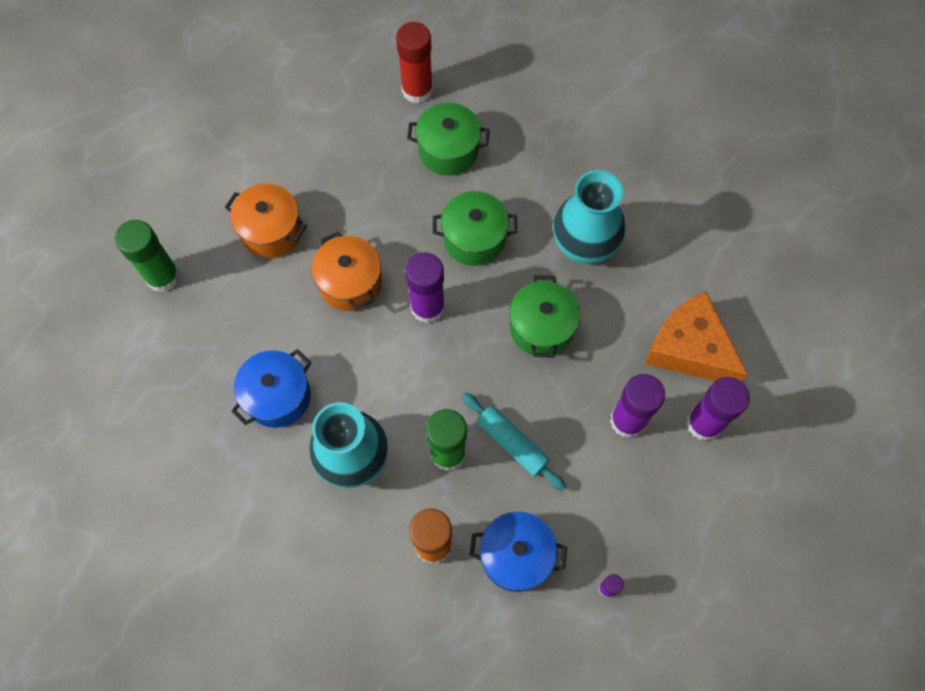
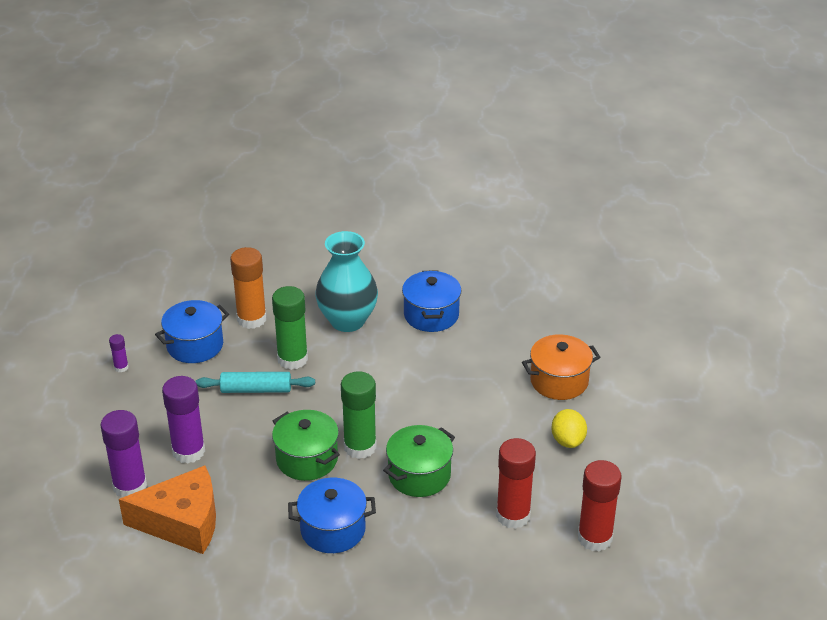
camera: 135 degrees right, 30 degrees down
(163, 277) = (585, 315): green glue stick -> green glue stick (360, 447)
(336, 174) = (568, 440): none -> yellow lemon
(350, 283) = (468, 392): orange pot -> none
(427, 307) = (399, 415): purple glue stick -> none
(448, 150) = (513, 515): green pot -> red glue stick
(583, 246) = (333, 529): turquoise vase -> blue pot

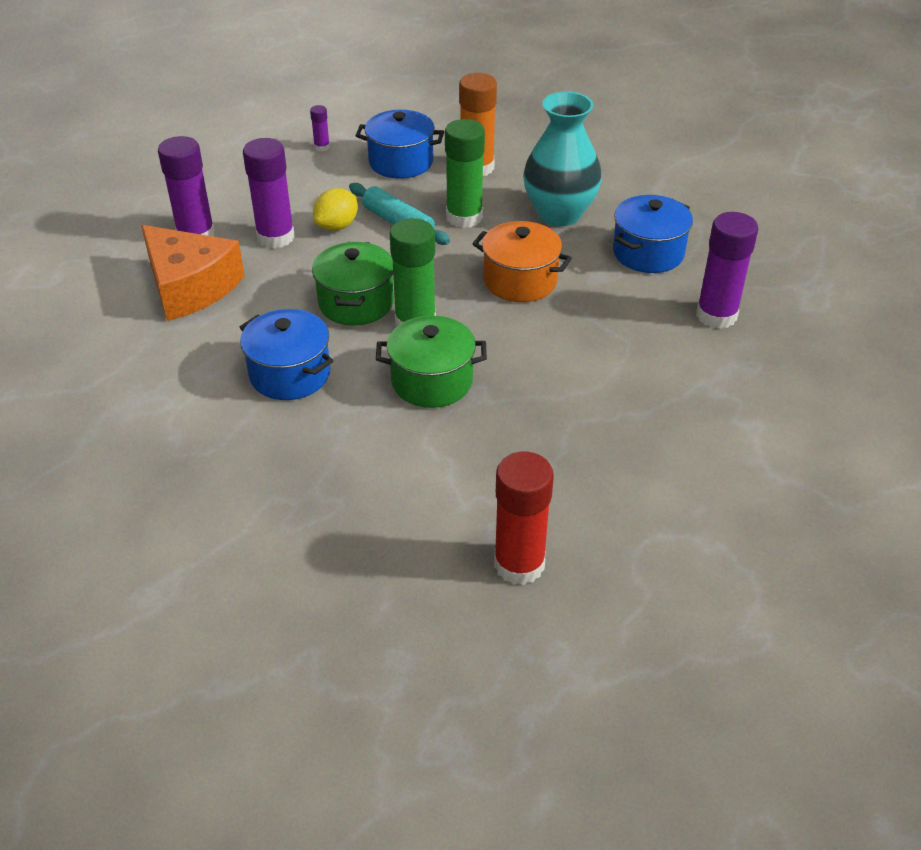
camera: 45 degrees right, 5 degrees up
(513, 515) = (466, 480): red glue stick -> none
(515, 331) = (716, 315): none -> purple glue stick
(559, 381) = (700, 389): orange pot -> orange pot (520, 281)
(568, 440) = (627, 450): yellow lemon -> yellow lemon (337, 226)

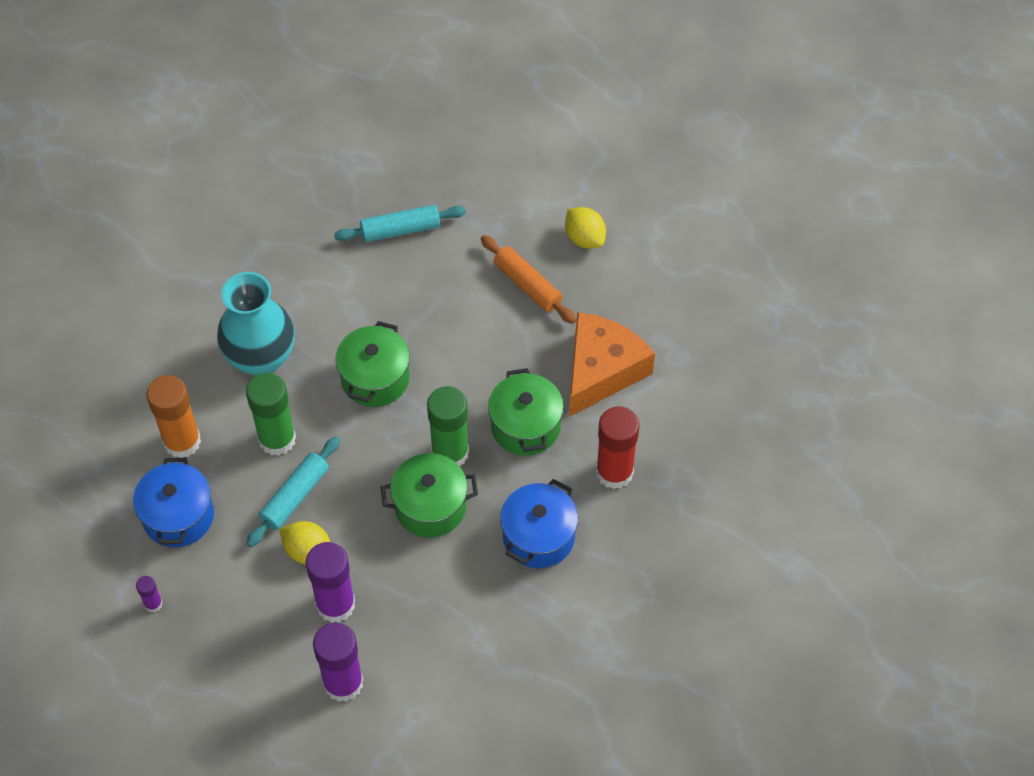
camera: 100 degrees left, 15 degrees up
(190, 287) = (430, 660): orange cheese -> orange cheese (601, 371)
(519, 564) = (703, 340): red glue stick -> red glue stick (614, 472)
(520, 281) = (375, 378): orange pot -> green pot
(629, 407) = (527, 285): none -> orange rolling pin
(648, 253) = (316, 282): blue pot -> none
(699, 468) = (584, 238): none -> yellow lemon
(716, 315) = (400, 229): purple glue stick -> turquoise rolling pin

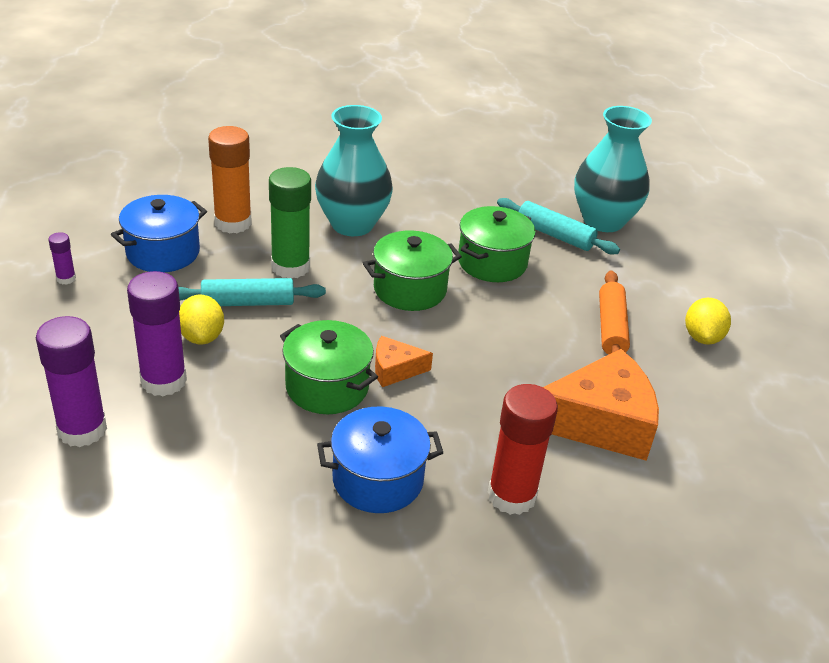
camera: 45 degrees right, 20 degrees down
(413, 181) = (603, 220): none -> turquoise vase
(450, 452) = (395, 369): green glue stick -> orange cheese
(525, 426) = (480, 403): green pot -> green pot (492, 262)

